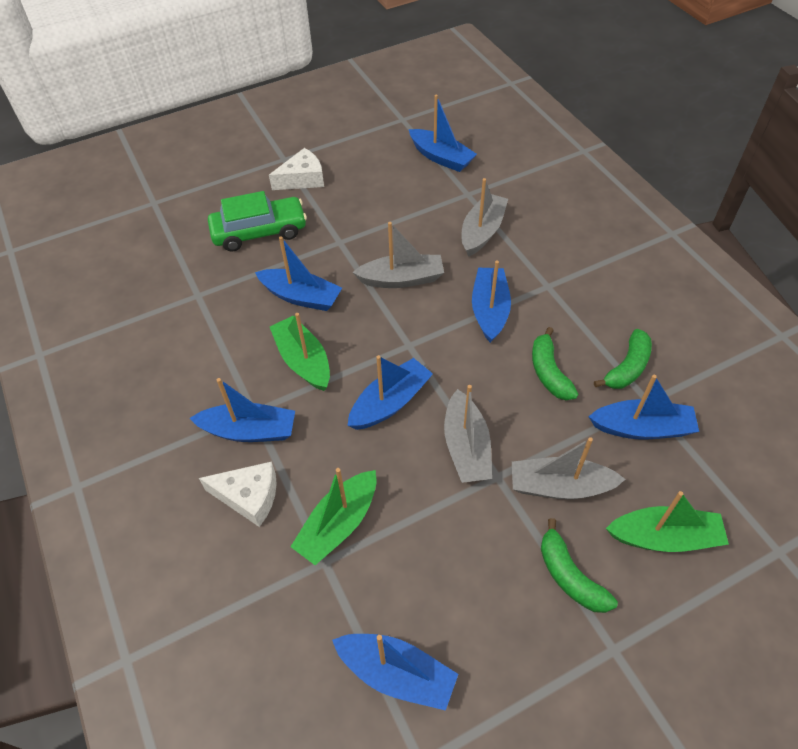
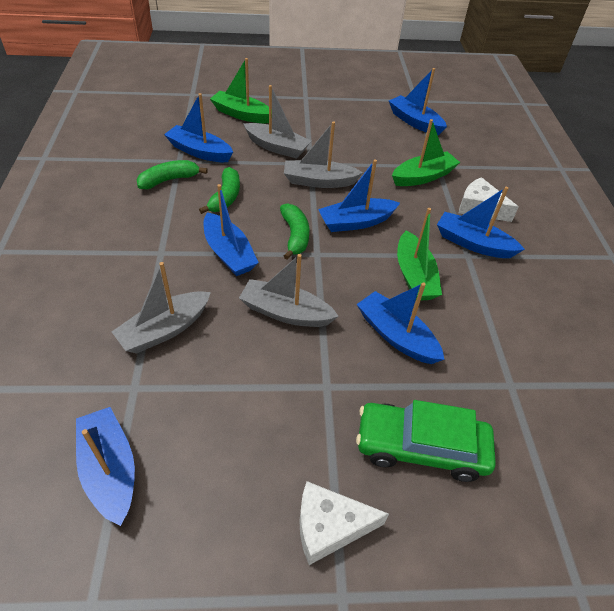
camera: 160 degrees left, 5 degrees down
(466, 447) = (319, 181): grey boat -> grey boat turned 105 degrees counterclockwise
(489, 310) = (229, 253): blue boat -> blue boat turned 60 degrees counterclockwise
(570, 576) = (304, 120): green banana -> green banana (295, 236)

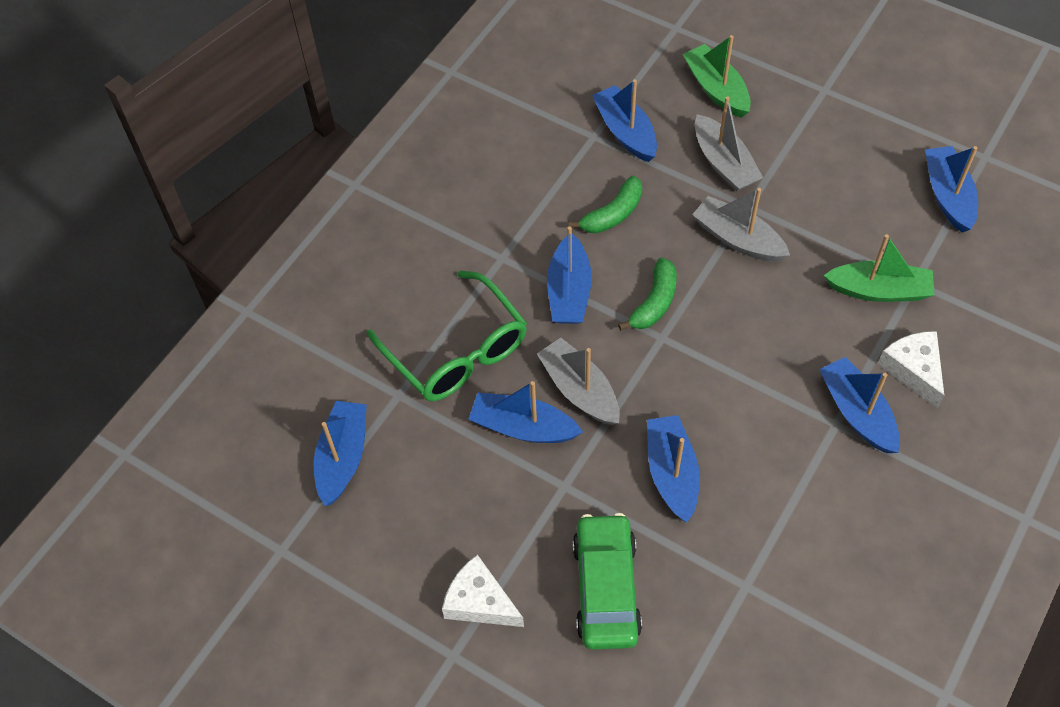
camera: 40 degrees right, 10 degrees up
(165, 330) = (456, 350): grey boat -> green glasses
(169, 180) = (566, 162): green banana -> none
(356, 222) = (738, 317): blue boat -> blue boat (523, 427)
(414, 276) = (749, 417): green boat -> none
(421, 447) = (606, 588): green car -> green car turned 45 degrees clockwise

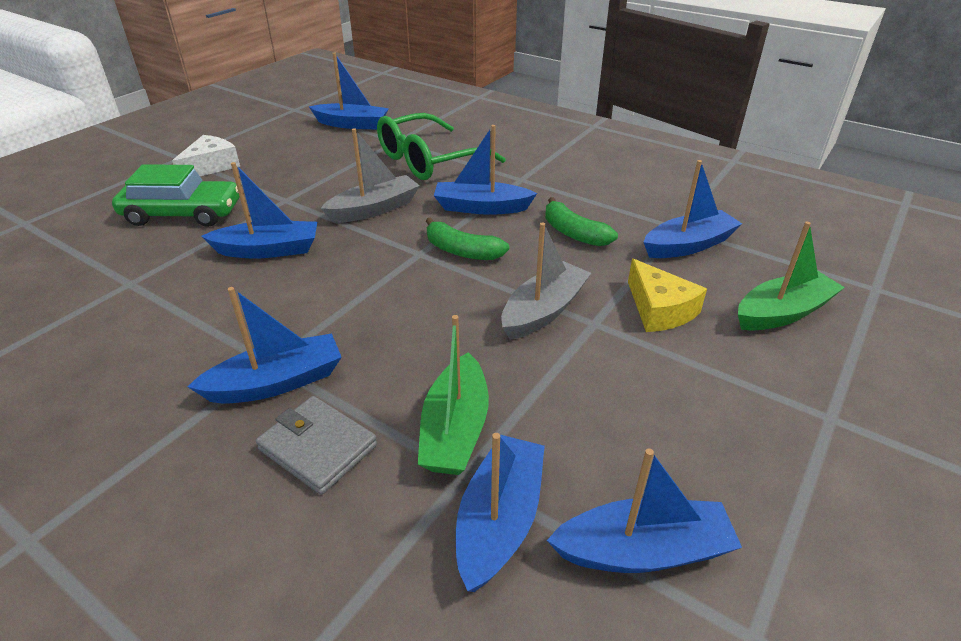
camera: 90 degrees right, 20 degrees down
(523, 427) = (348, 184): blue boat -> blue boat (499, 520)
(724, 163) = (659, 309): grey boat -> yellow cheese
(913, 370) = (318, 447): white cheese -> grey wallet

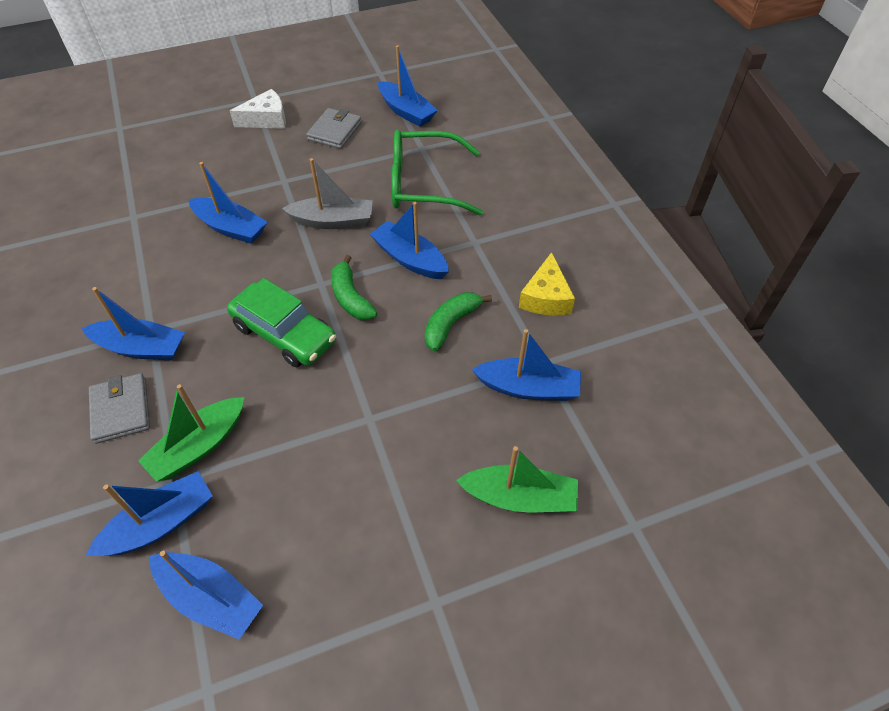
camera: 35 degrees right, 15 degrees up
(183, 214) = (210, 164): green car -> green car (284, 333)
(297, 154) = (335, 131): none -> grey wallet
(543, 311) = (347, 387): grey boat -> none
(573, 233) = (451, 324): green banana -> green banana turned 45 degrees clockwise
(659, 309) = (428, 435): yellow cheese -> yellow cheese (546, 297)

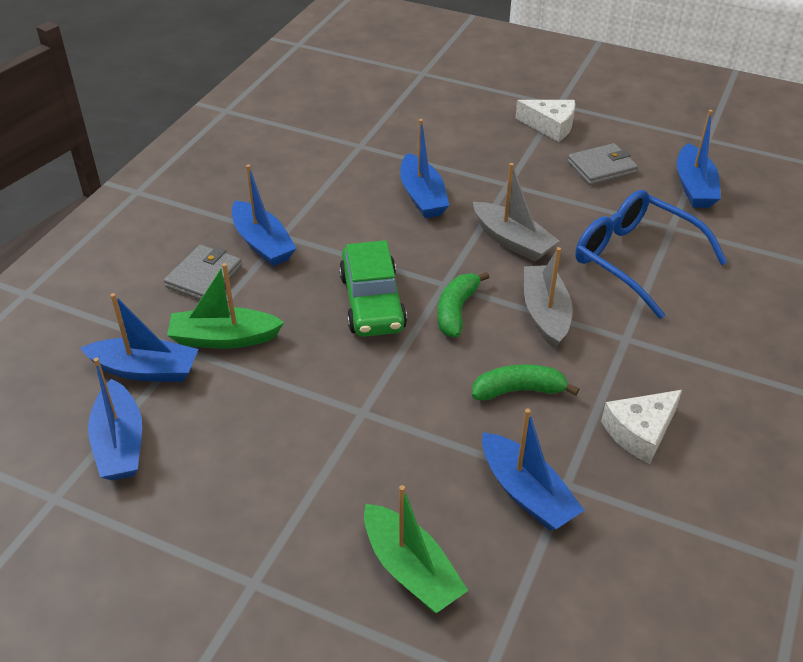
camera: 45 degrees right, 10 degrees down
(410, 259) = (545, 313): blue boat -> grey boat
(425, 184) = (636, 260): green glasses -> blue glasses
(546, 297) = (640, 432): yellow cheese -> white cheese

